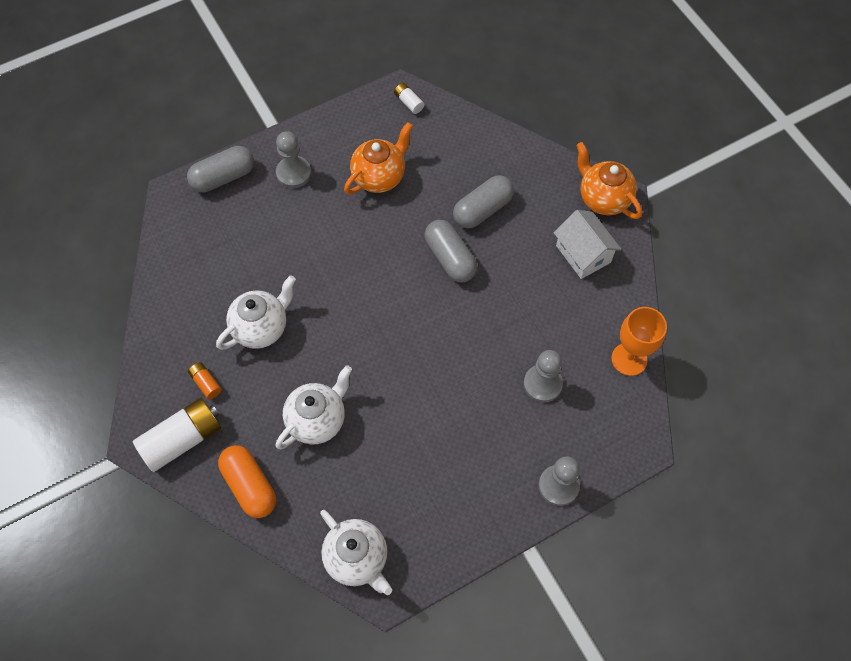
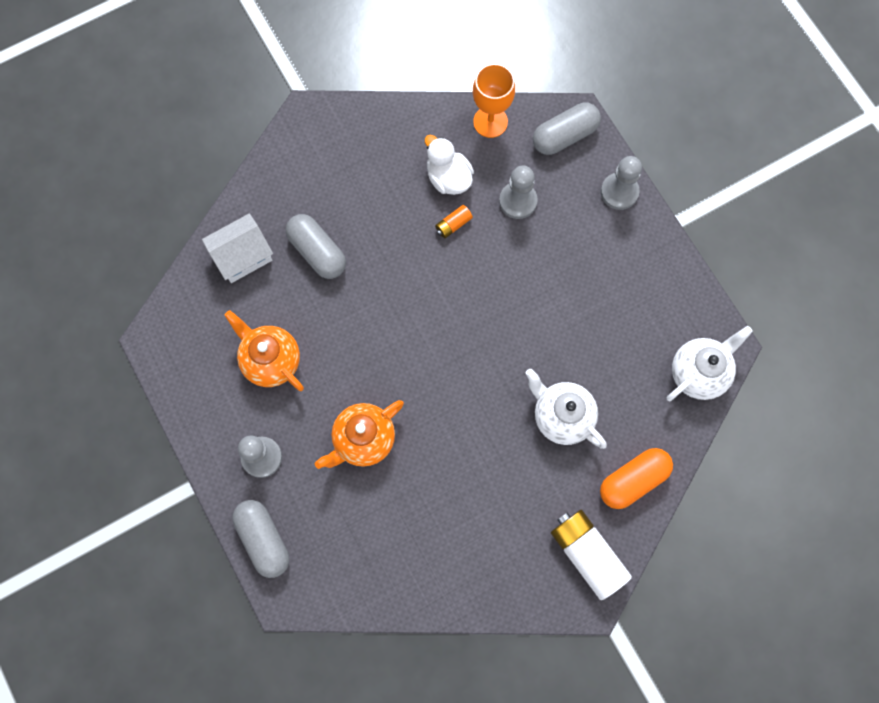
camera: 90 degrees left, 10 degrees up
(206, 383) = (524, 535): orange battery -> orange battery (453, 224)
(261, 328) = (458, 481): white teapot -> none
(409, 102) = (170, 329): white battery -> none
(450, 258) = (376, 286): grey capsule -> grey capsule (564, 136)
(564, 319) = (448, 178): none -> white duck
(583, 254) = (373, 155): white house -> white house (243, 256)
(603, 199) = (308, 132): orange teapot -> orange teapot (363, 440)

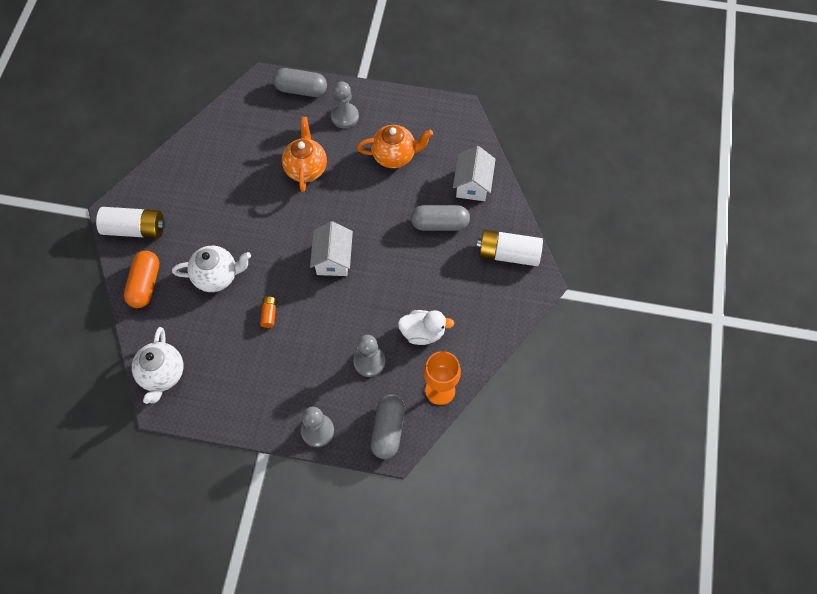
camera: 130 degrees right, 10 degrees down
(298, 164) = (508, 254): none -> white battery
(444, 321) = (333, 259): none -> white house
(453, 224) = (388, 311): orange battery -> orange battery (269, 314)

